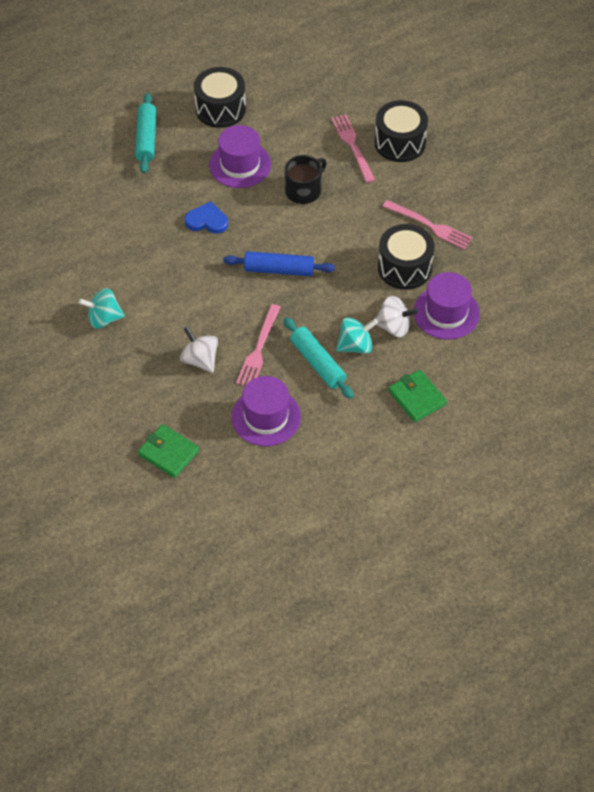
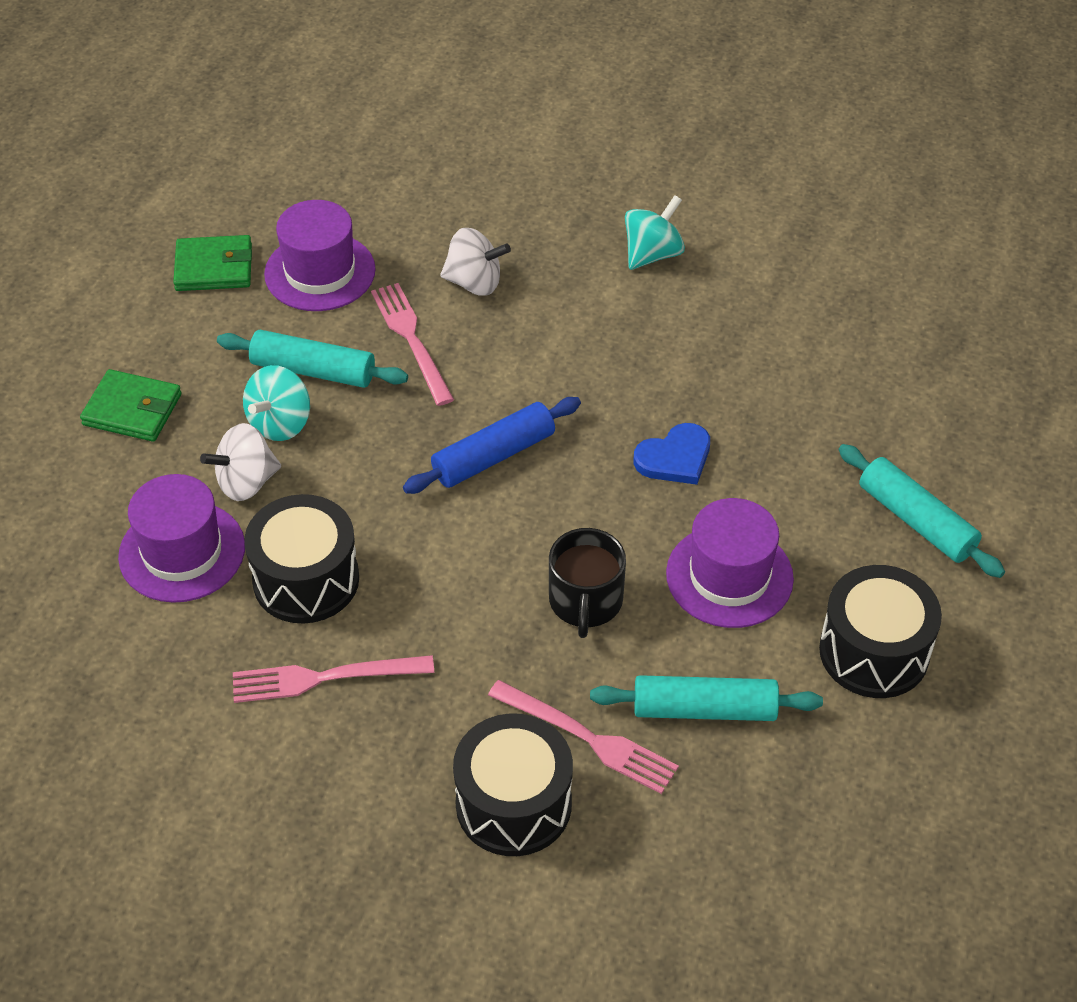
camera: 140 degrees right, 5 degrees down
(168, 453) = (400, 172): green wallet -> green wallet (214, 267)
(301, 129) = (704, 709): none -> turquoise rolling pin

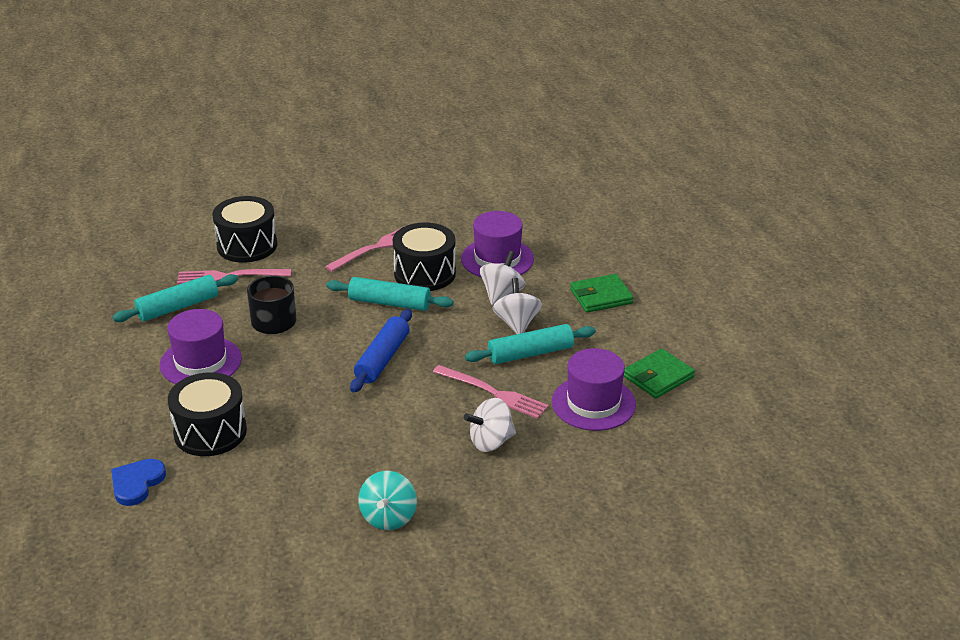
camera: 145 degrees right, 15 degrees down
(280, 423) = (517, 323): turquoise spinning top -> white spinning top
(675, 458) = (274, 402): blue heart -> blue heart (137, 483)
(874, 652) = (97, 363): black drum -> black drum (210, 432)
(916, 521) = (100, 433): turquoise rolling pin -> turquoise rolling pin (389, 303)

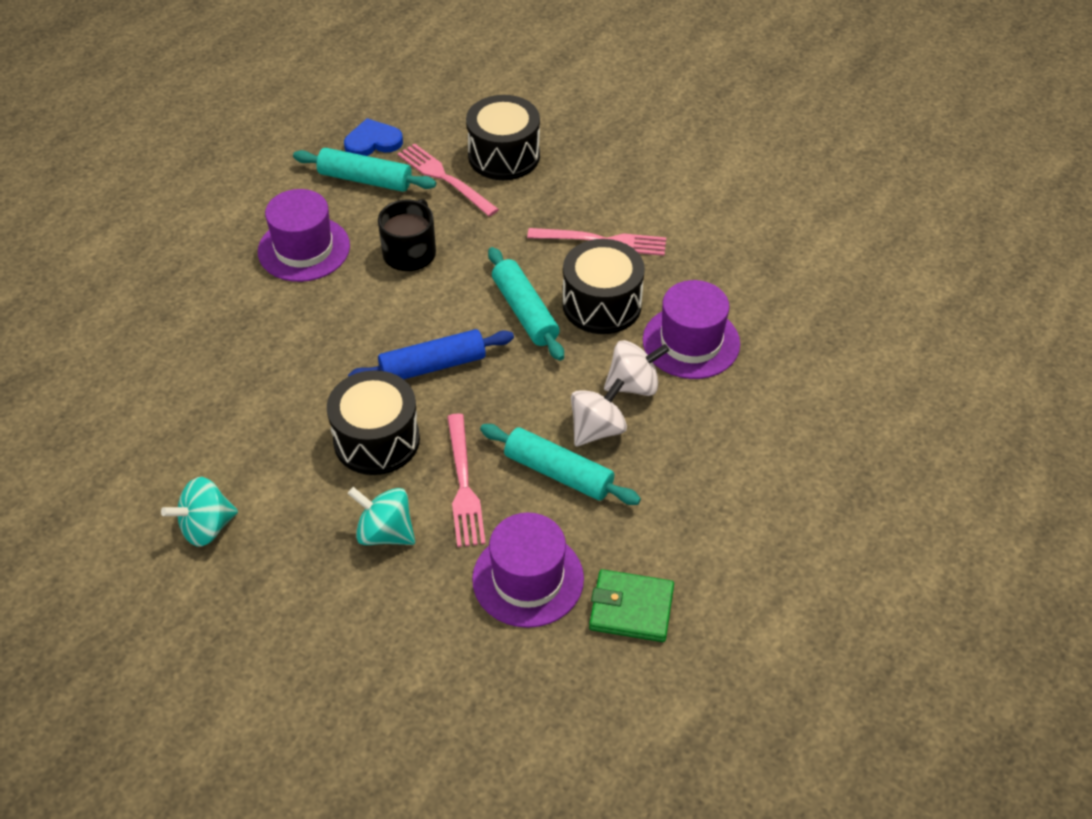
camera: 50 degrees right, 15 degrees up
(137, 483) = (109, 326): blue heart -> blue heart (373, 142)
(210, 432) = (215, 323): black drum -> black drum (376, 440)
(491, 442) = (385, 533): white spinning top -> turquoise spinning top
(601, 296) = (722, 468): green wallet -> none

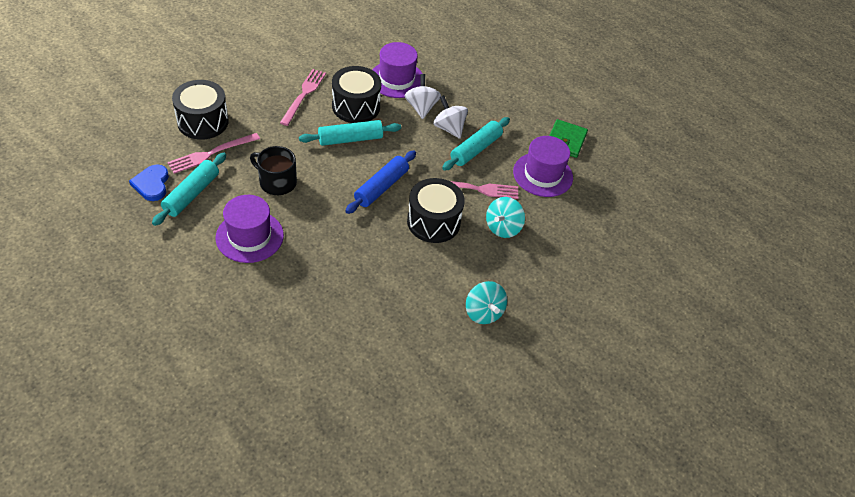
camera: 85 degrees left, 0 degrees up
(433, 366) = (381, 187): blue rolling pin -> blue rolling pin turned 45 degrees clockwise

